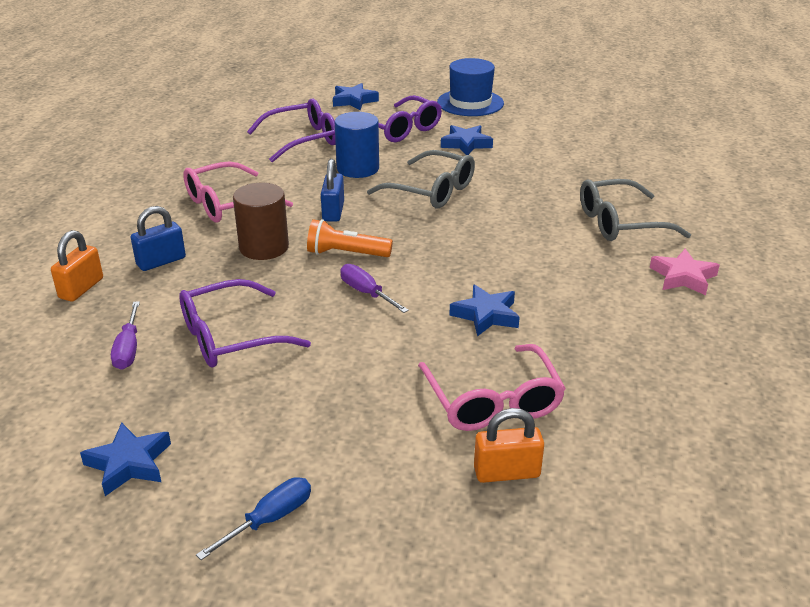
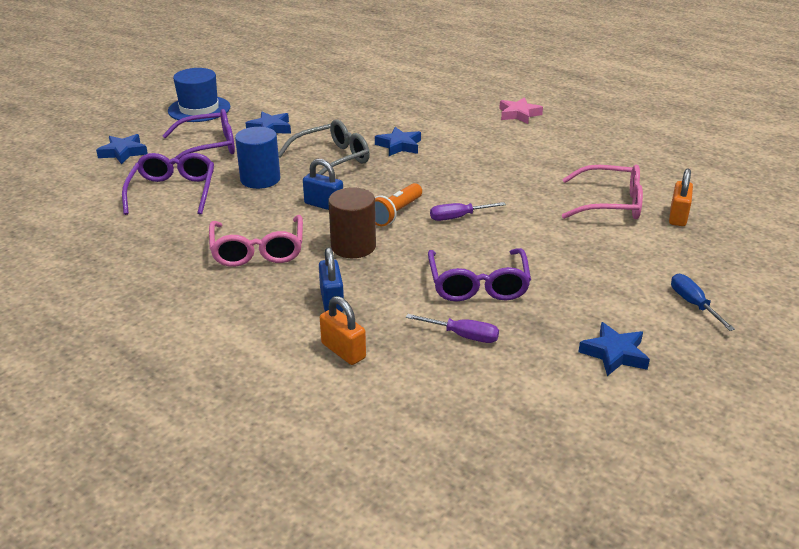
camera: 65 degrees left, 0 degrees up
(486, 315) = (517, 182): blue star -> blue star (399, 146)
(620, 223) = (441, 112): grey glasses -> none

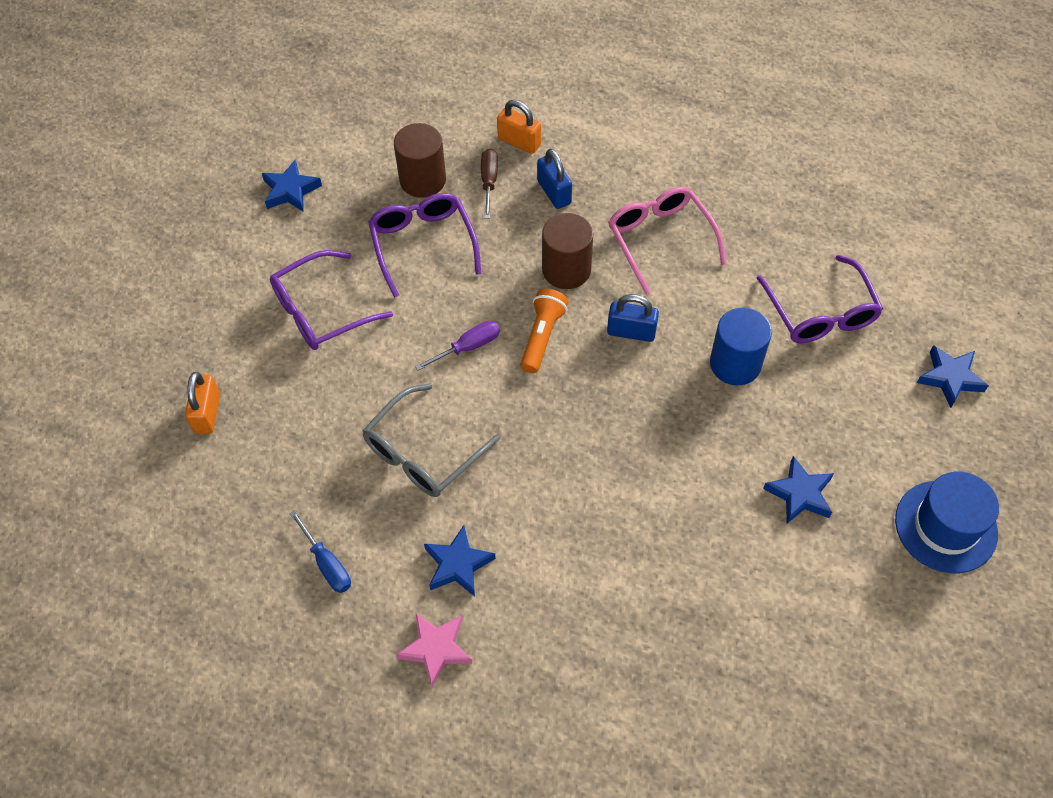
camera: 165 degrees right, 25 degrees up
(209, 147) = (851, 421): purple glasses -> purple glasses (321, 311)
(332, 159) = (669, 433): grey glasses -> grey glasses (423, 453)
(393, 321) = (489, 181): none -> brown screwdriver
(399, 146) = (593, 494): blue star -> blue star (458, 564)
(463, 336) = (422, 180): purple screwdriver -> brown cylinder
(610, 204) = (289, 420): pink glasses -> none
(693, 303) = (213, 267): blue screwdriver -> blue screwdriver (327, 564)

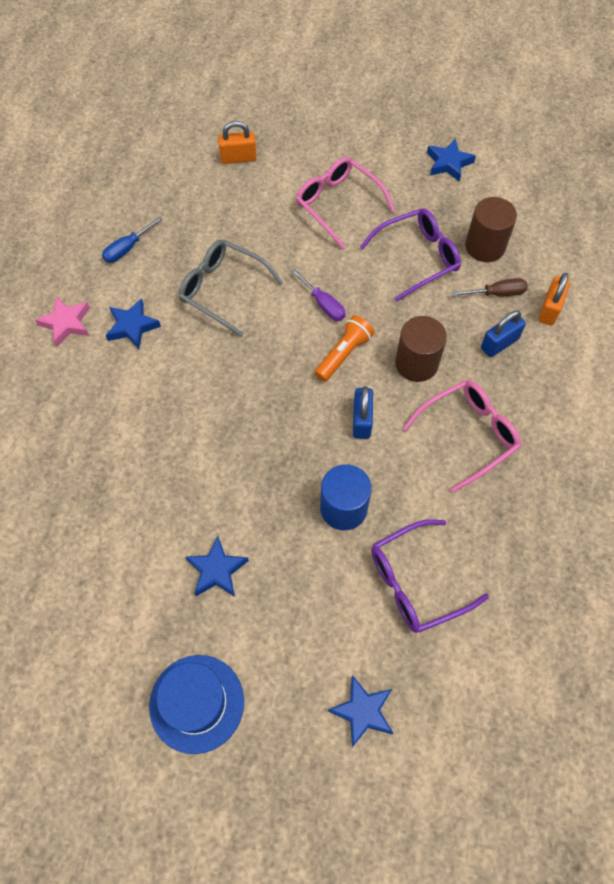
camera: 80 degrees right, 5 degrees up
(321, 311) = (338, 204): purple glasses -> pink glasses
(542, 336) = (343, 354): orange flashlight -> orange flashlight turned 60 degrees counterclockwise

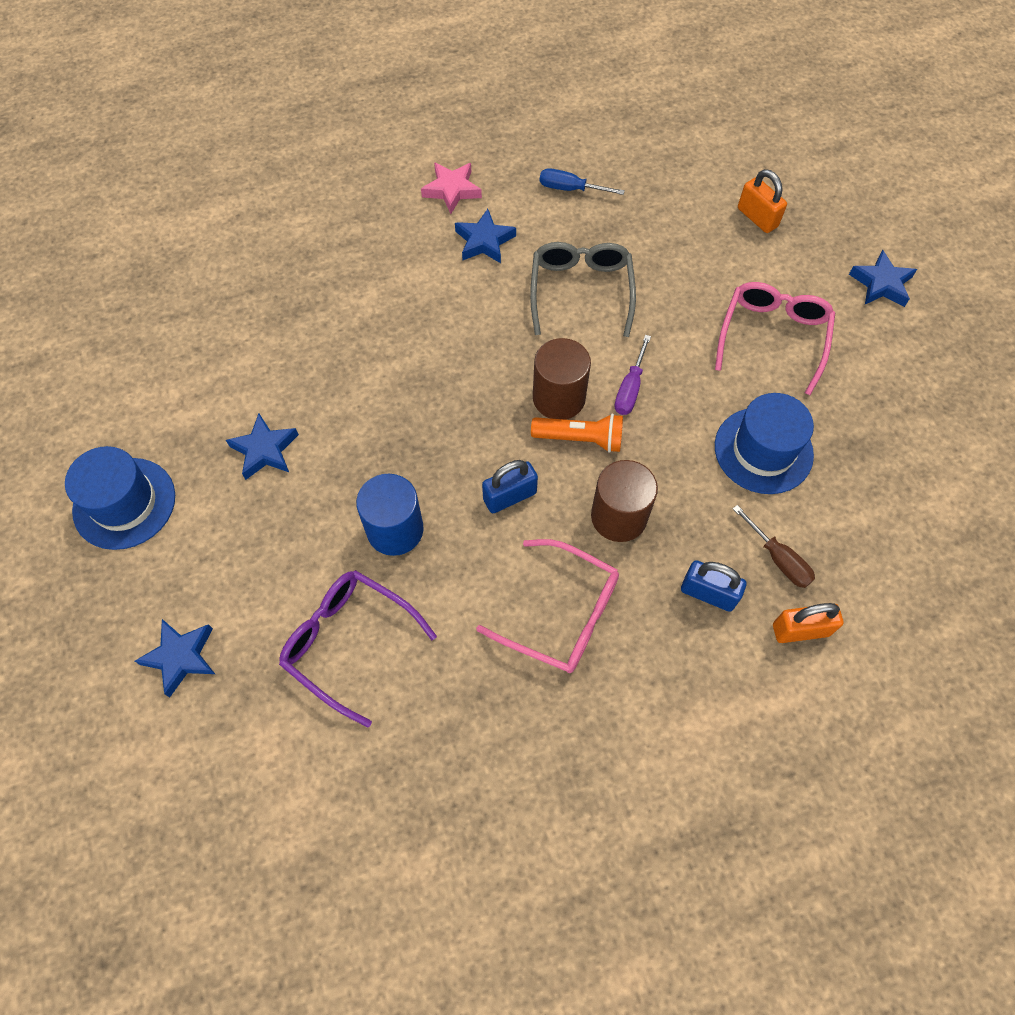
camera: 60 degrees right, 0 degrees up
(417, 257) = (763, 450): purple glasses -> blue hat
(448, 163) = (928, 418): blue star -> blue star (881, 284)
(485, 246) = (837, 514): brown cylinder -> brown cylinder (559, 398)

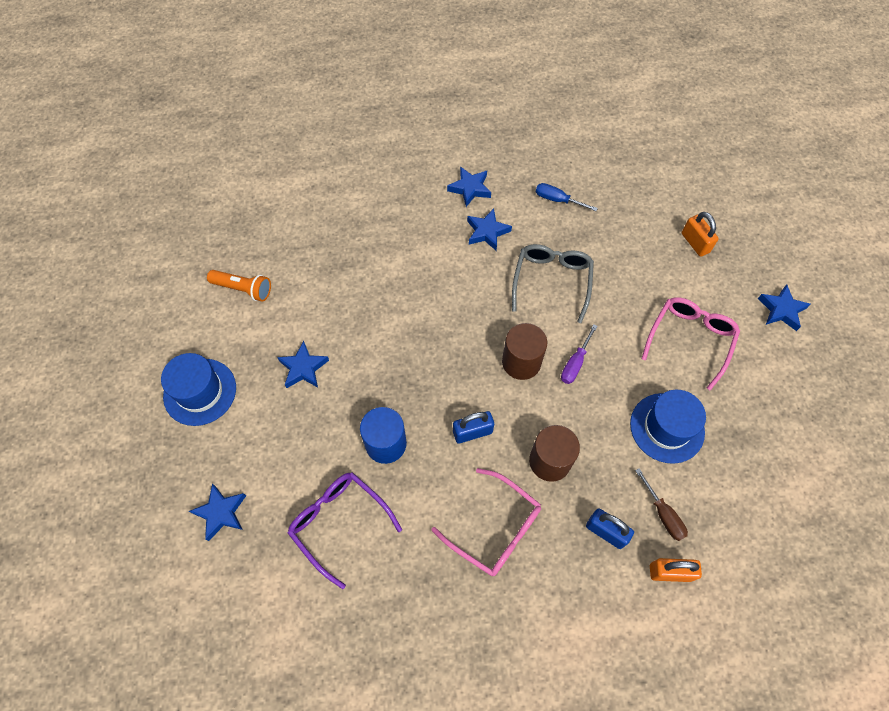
camera: 10 degrees right, 0 degrees up
(452, 190) = (470, 188): pink star -> blue star
(580, 438) = (532, 396): orange flashlight -> orange flashlight (243, 289)

